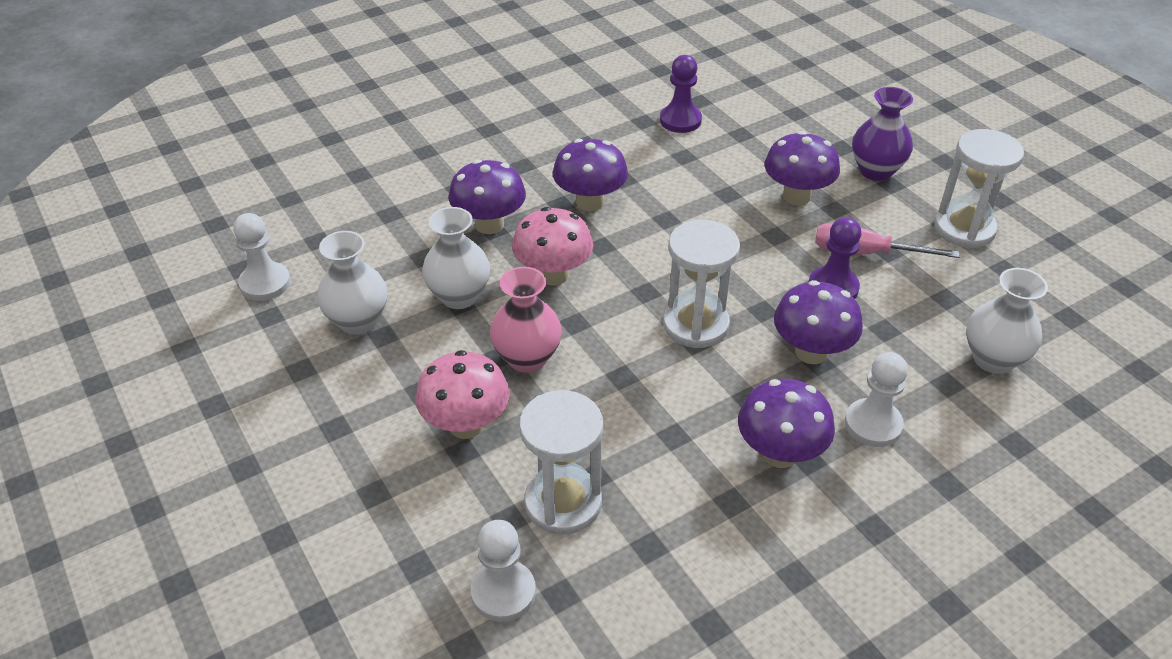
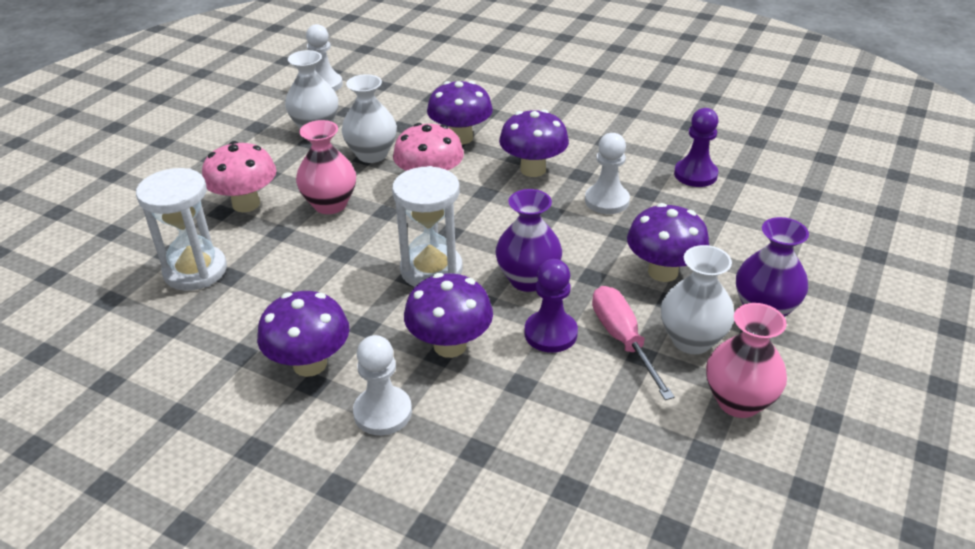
camera: 60 degrees right, 5 degrees down
(503, 592) = (102, 274): white pawn -> white pawn (606, 201)
(753, 272) = (528, 279): none -> purple vase
(964, 229) = (738, 401): white hourglass -> pink vase
(993, 359) = (541, 478): white vase -> white vase (691, 340)

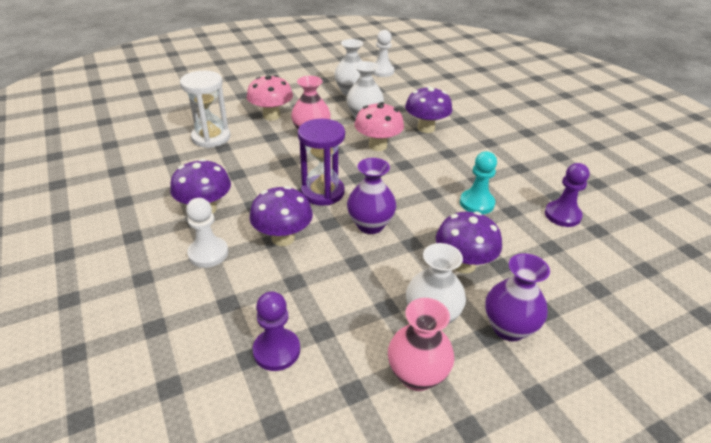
camera: 35 degrees right, 0 degrees up
(431, 270) = (322, 192): white hourglass -> purple hourglass
(533, 169) = (449, 164): purple mushroom -> none
(550, 333) = (346, 262): purple pawn -> purple pawn (276, 351)
(606, 201) = (477, 203): white pawn -> turquoise pawn
(622, 340) = (386, 291): pink screwdriver -> none

